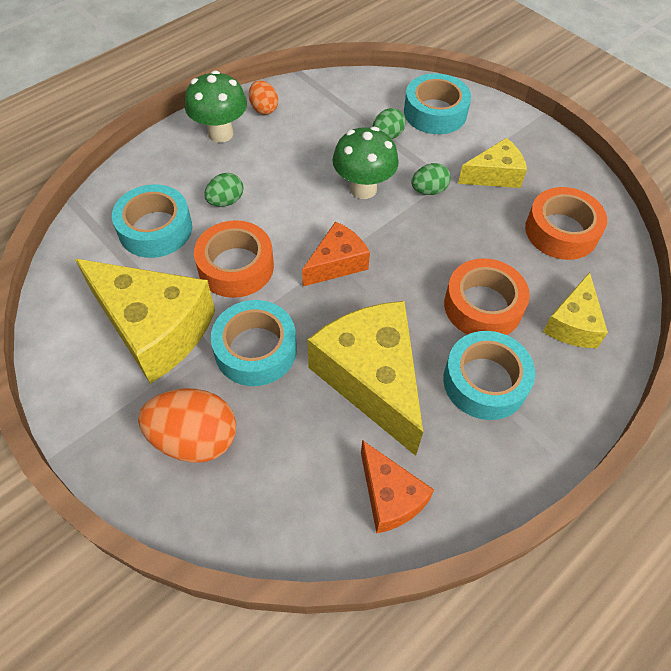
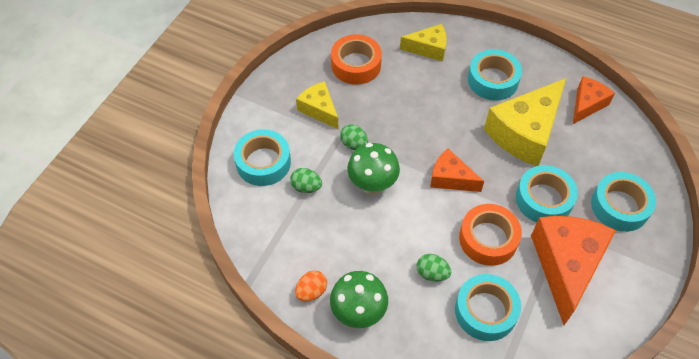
camera: 110 degrees left, 0 degrees up
(154, 328) = (566, 266): yellow cheese -> orange cheese
(195, 439) = (619, 206): orange egg -> turquoise tape
(483, 306) = (440, 92): orange tape -> none

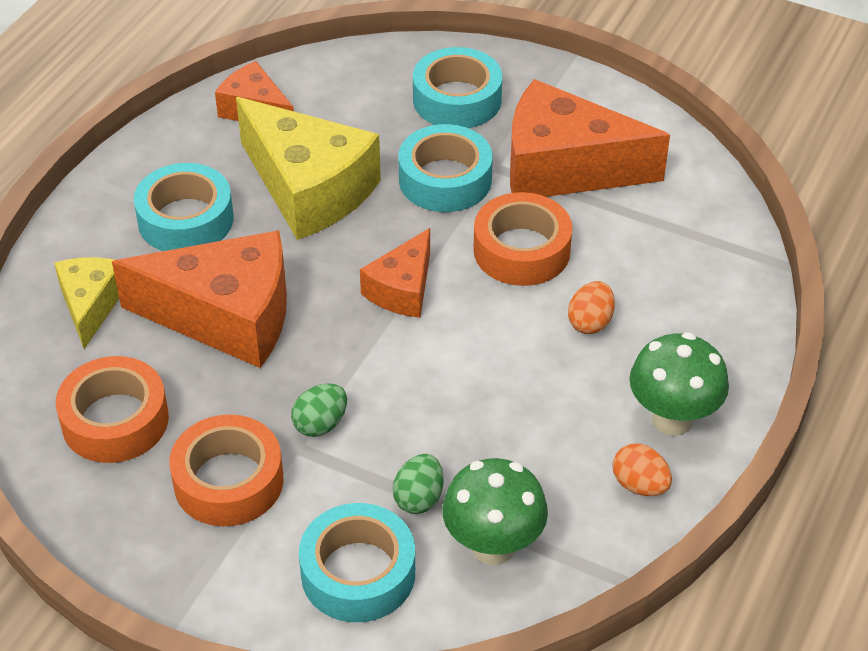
camera: 90 degrees left, 10 degrees down
(319, 110) = (228, 481): yellow cheese -> orange tape
(372, 185) = (415, 397): green mushroom -> green mushroom (493, 546)
(424, 102) = (226, 317): none -> orange cheese
(432, 273) = (590, 322): green egg -> orange egg
(485, 311) = (650, 262): turquoise tape -> none

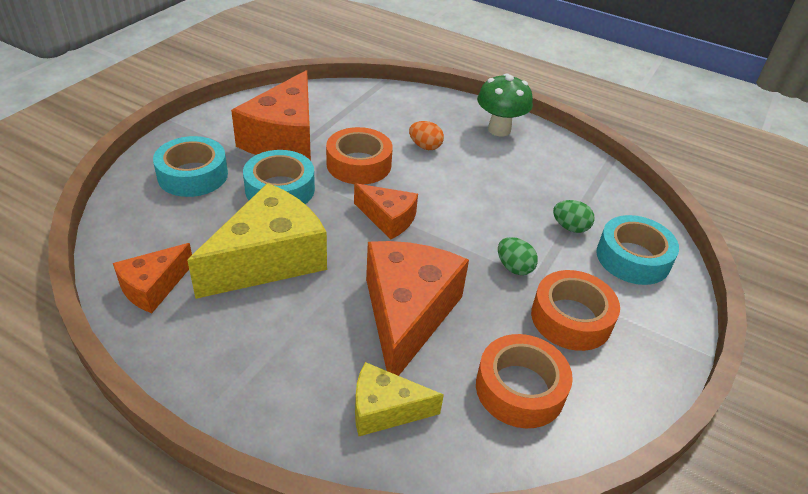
camera: 90 degrees left, 5 degrees down
(185, 219) = (286, 339): turquoise tape -> none
(493, 546) = (599, 202): green mushroom -> none
(639, 485) = (546, 146): orange egg -> none

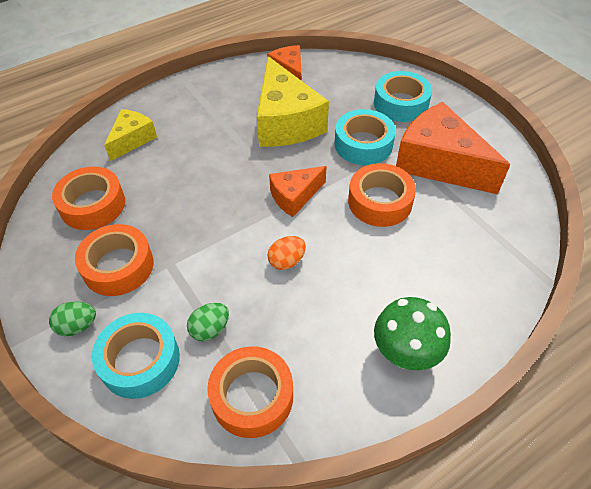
camera: 120 degrees right, 10 degrees up
(407, 315) = (191, 173): orange cheese -> none
(425, 146) = (392, 264): orange egg -> orange egg (287, 261)
(514, 267) = (191, 256): green egg -> green egg (77, 326)
(595, 189) = (252, 396): none -> orange tape

